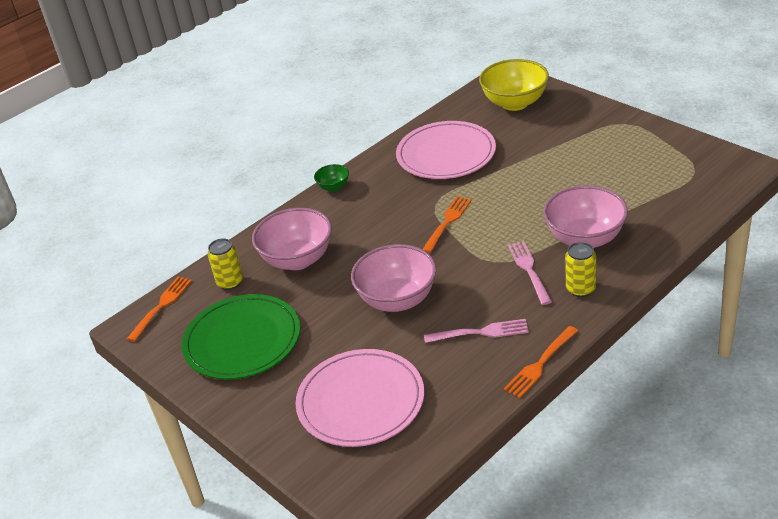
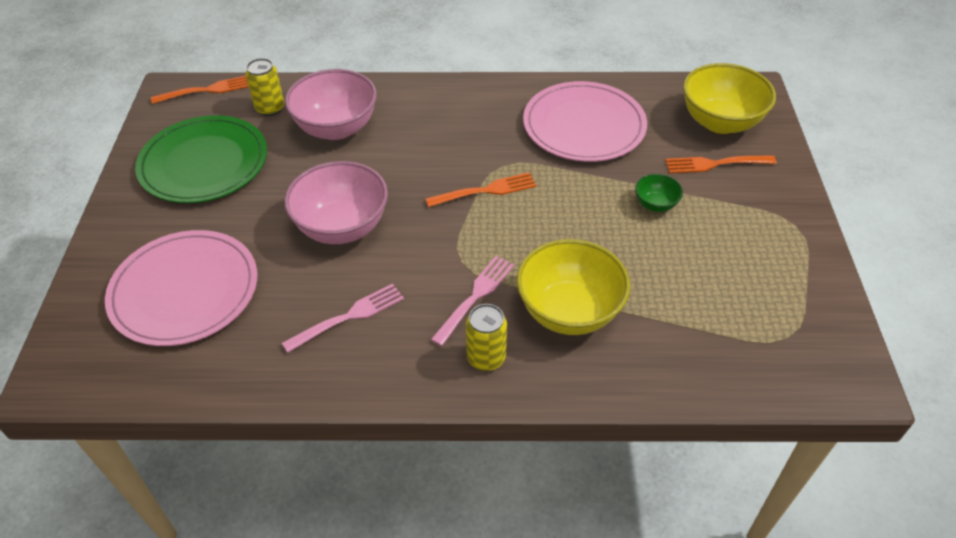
camera: 40 degrees right, 10 degrees up
(333, 187) = (455, 86): green bowl -> green bowl (655, 204)
(480, 333) = (348, 317): pink fork -> pink fork turned 75 degrees counterclockwise
(540, 363) = (342, 396): orange fork -> orange fork (716, 164)
(585, 239) = (569, 311): pink bowl -> yellow bowl

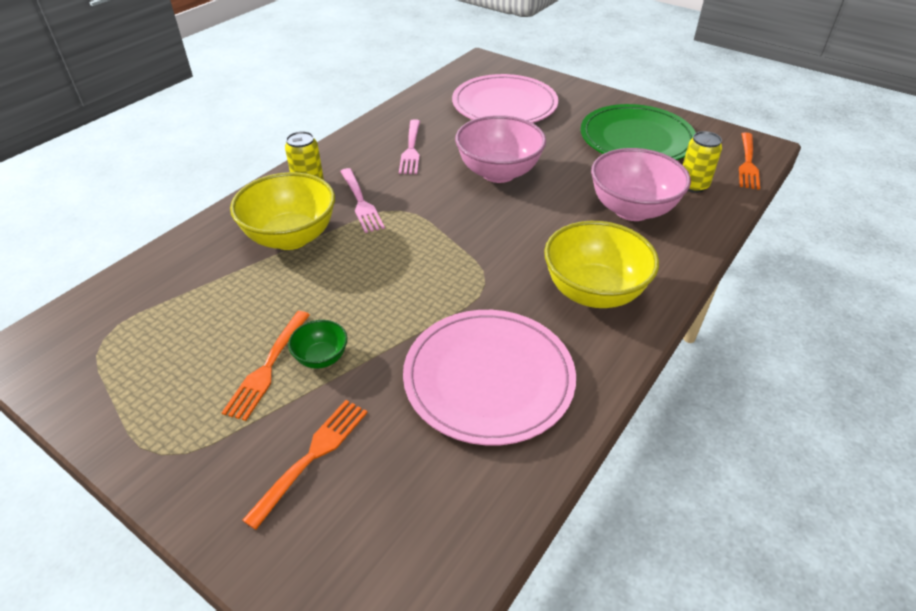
camera: 125 degrees right, 5 degrees down
(485, 191) = (462, 256): orange fork -> orange fork (268, 366)
(720, 122) = (367, 528): yellow bowl -> yellow bowl (593, 292)

